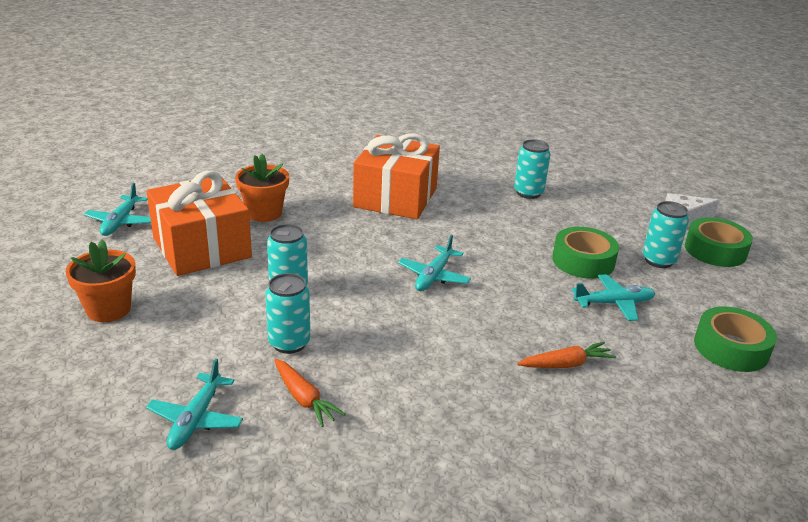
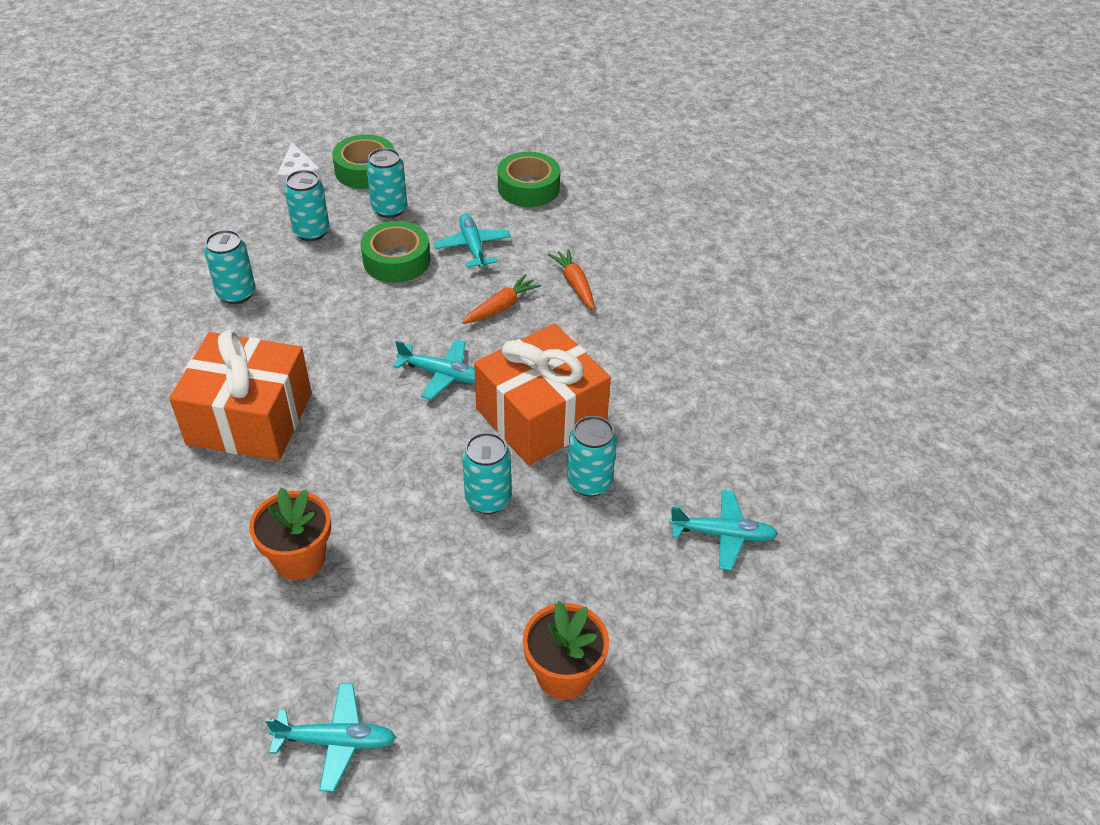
camera: 95 degrees left, 15 degrees up
(201, 247) = (402, 611): orange gift -> orange gift (541, 416)
(304, 399) = (670, 457): orange carrot -> orange carrot (501, 307)
(612, 223) = (311, 232): none -> turquoise can

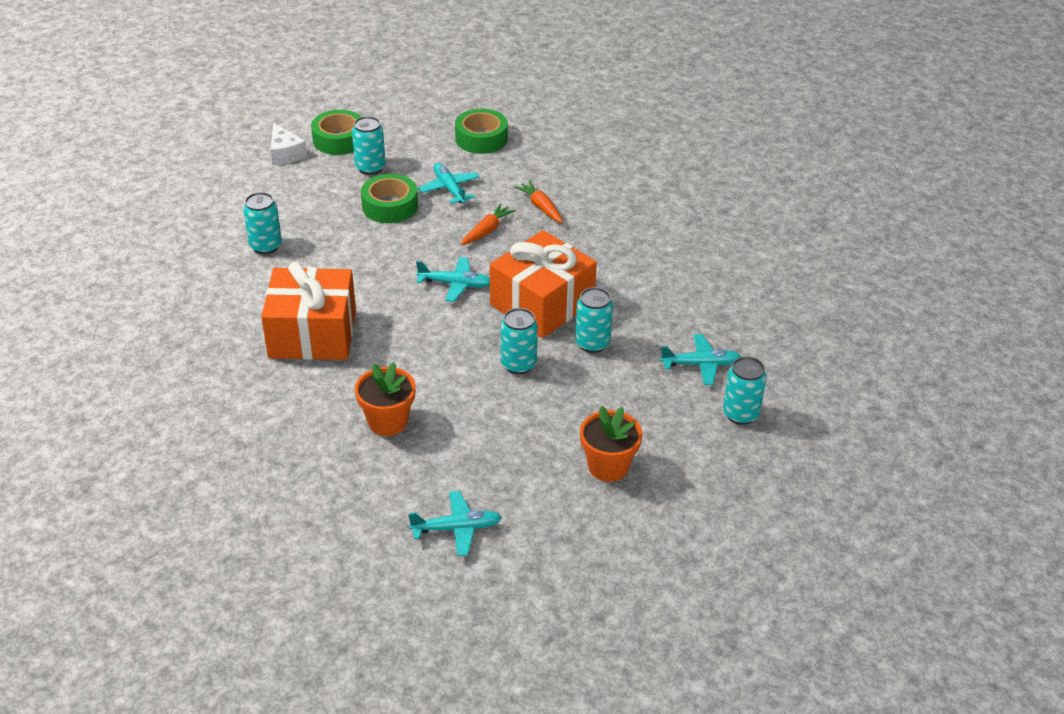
camera: 10 degrees left, 5 degrees down
(311, 232) = (311, 192): turquoise can -> turquoise can (740, 414)

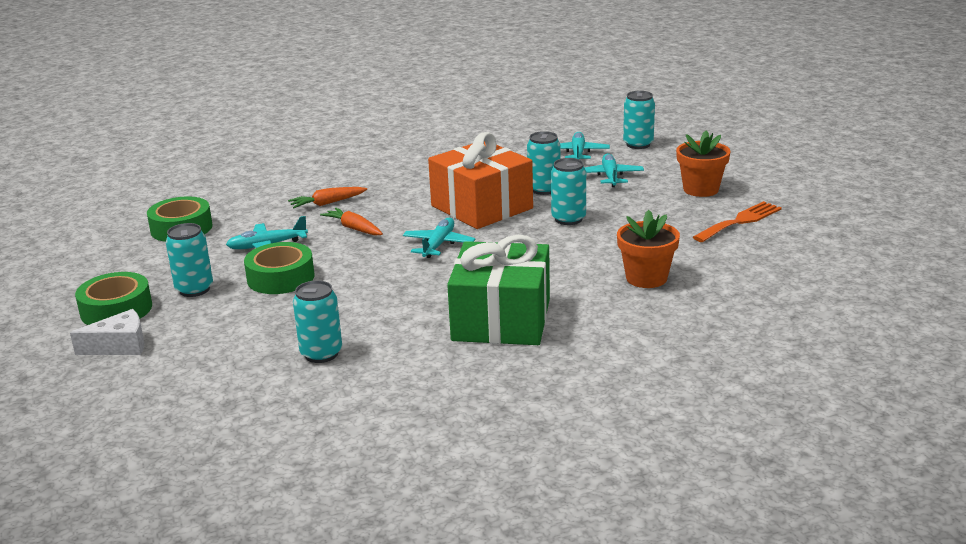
camera: 80 degrees left, 15 degrees down
(312, 334) = (501, 320): orange gift -> green gift
(456, 528) = (785, 248): turquoise plane -> turquoise plane (610, 177)
(523, 495) = (740, 221): none -> orange fork

